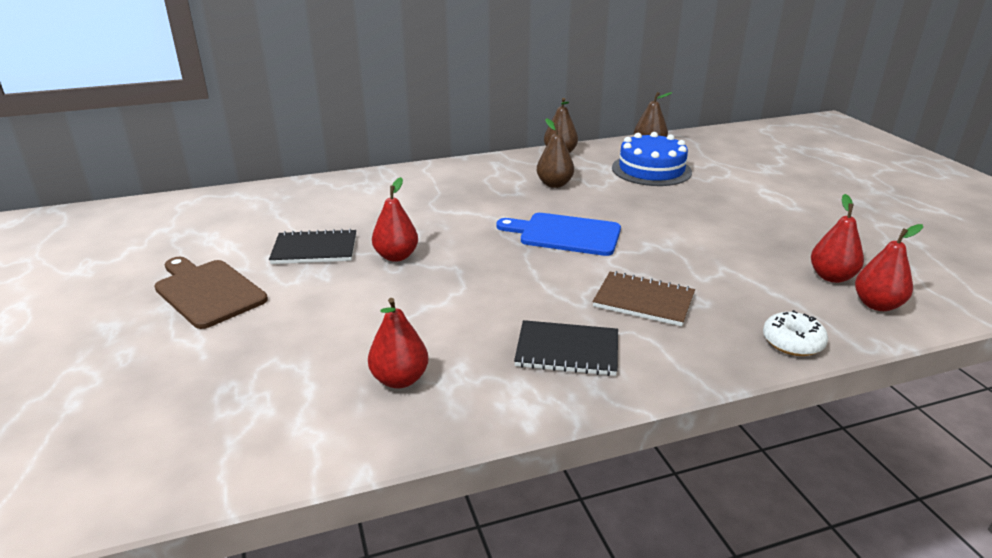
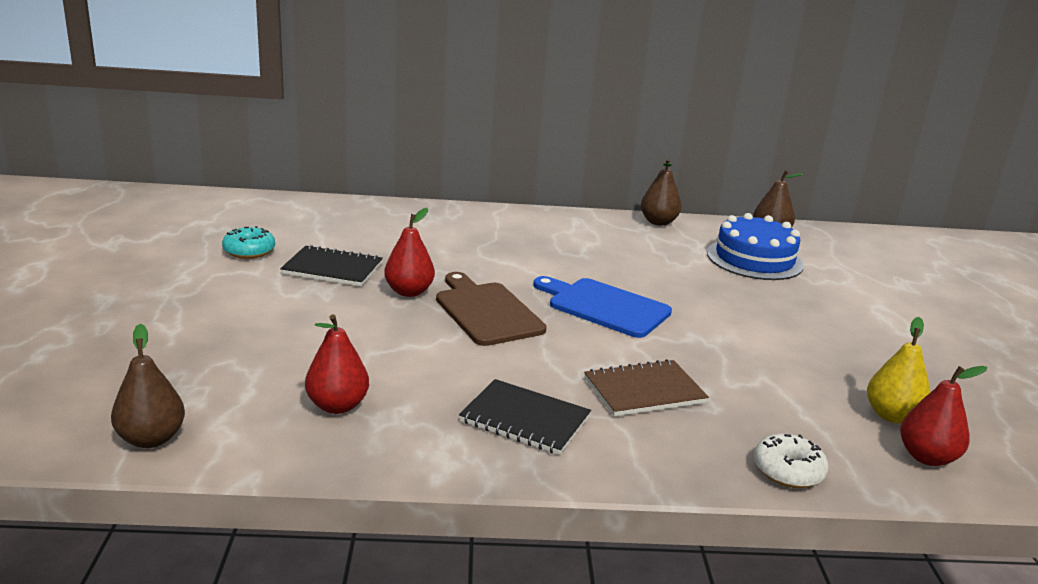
camera: 15 degrees right, 5 degrees down
(208, 291) = (209, 286): brown cutting board -> brown cutting board (486, 311)
(226, 249) = (249, 251): none -> turquoise donut
(554, 184) = (628, 253): brown pear -> brown pear (151, 439)
(643, 301) = (644, 391): brown notebook -> brown notebook turned 60 degrees counterclockwise
(831, 277) = (892, 416): red pear -> yellow pear

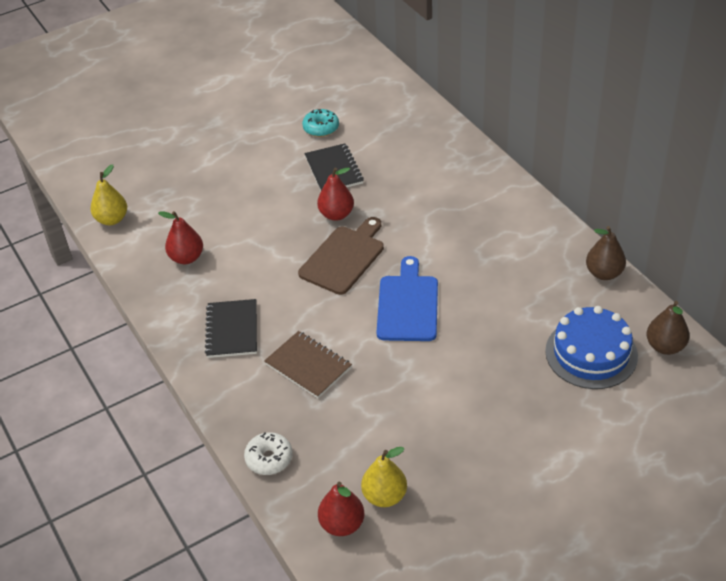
camera: 65 degrees right, 20 degrees up
(151, 439) = (112, 219): brown pear -> yellow pear

